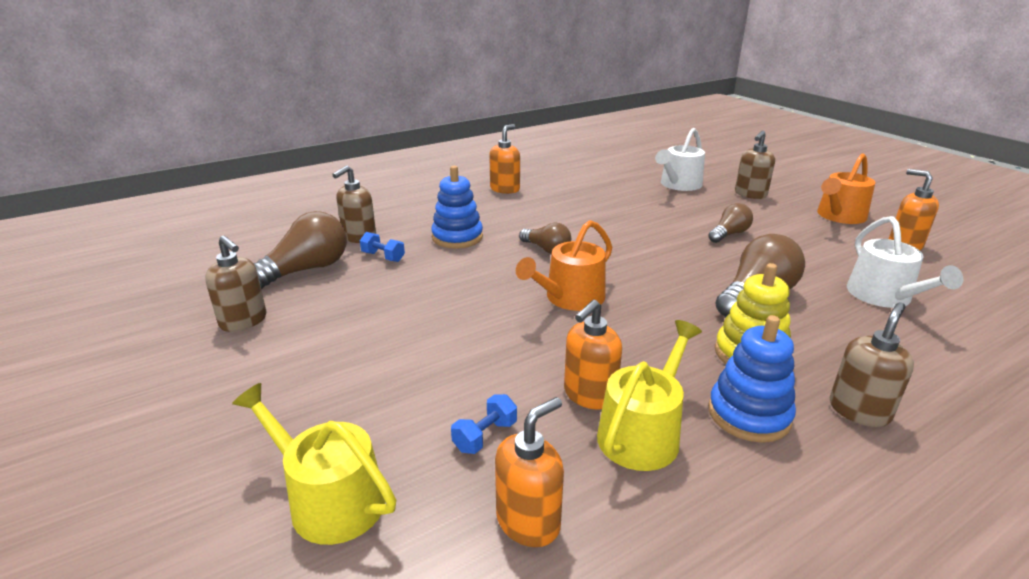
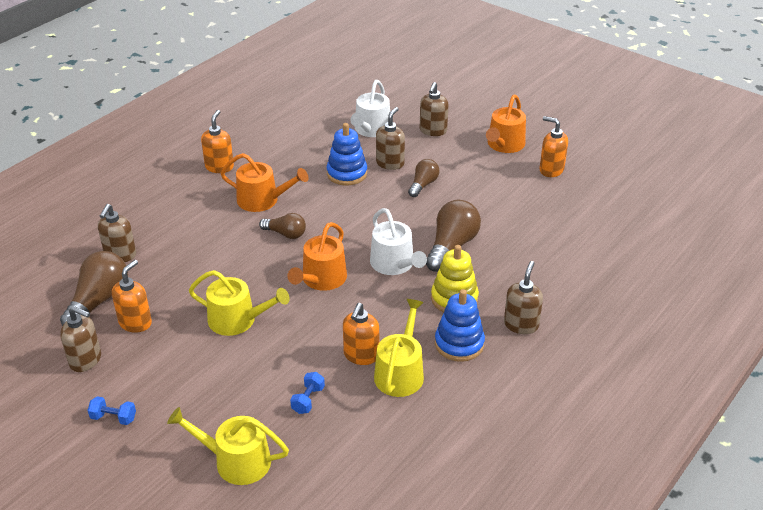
camera: 20 degrees left, 10 degrees up
(383, 257) = (155, 272): blue dumbbell -> blue dumbbell (113, 418)
(444, 318) = (238, 320): none -> yellow watering can
(457, 237) = (206, 236): blue stacking toy -> blue stacking toy (347, 173)
(528, 521) = (353, 441): orange soap dispenser -> orange soap dispenser (135, 323)
(536, 219) = (263, 200): none -> orange watering can
(692, 212) = (390, 163): none -> brown soap dispenser
(884, 297) = (536, 226): white watering can -> white watering can (395, 264)

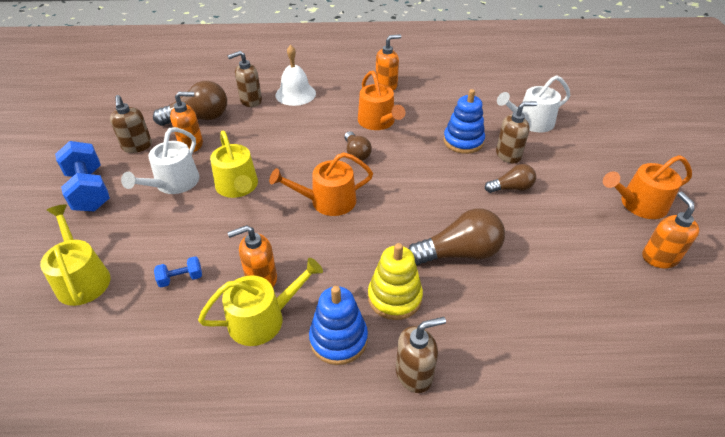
camera: 50 degrees right, 5 degrees up
(113, 418) = (89, 190): blue dumbbell -> blue dumbbell, size x2.08
(152, 223) = (295, 94): none -> white bell
(395, 264) = (393, 231): white watering can -> white watering can (173, 183)
(433, 131) = (584, 153): brown soap dispenser -> none

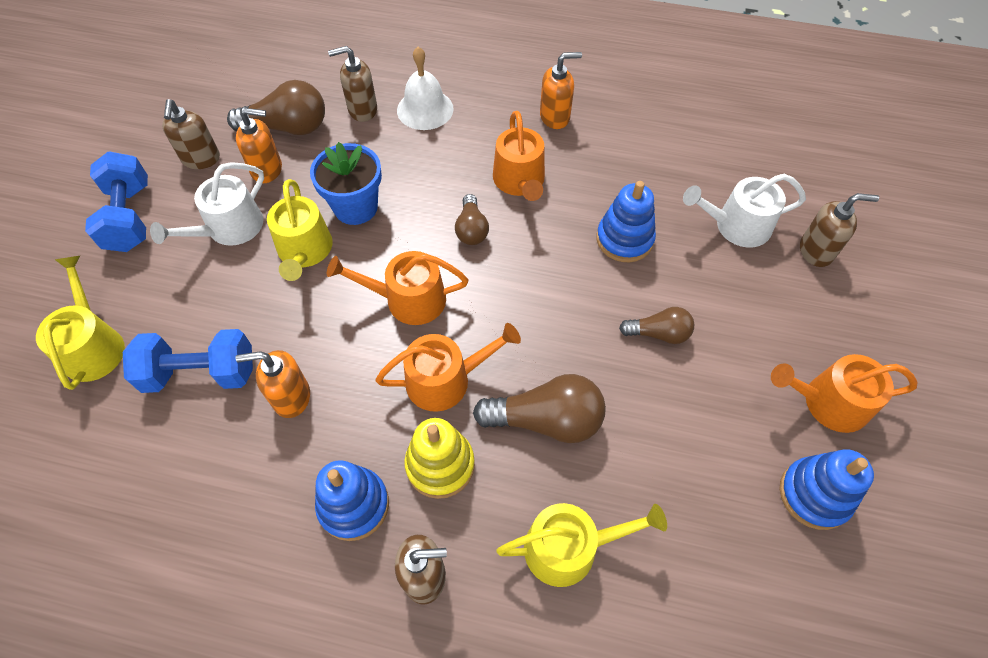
camera: 15 degrees right, 15 degrees up
(181, 278) = (201, 373): blue dumbbell -> blue dumbbell, size x2.08
(263, 318) = (277, 453): yellow watering can -> yellow watering can (570, 547)
(267, 155) = (356, 207): none -> blue flower pot
(376, 243) = (446, 379): none -> orange watering can
(508, 155) = (679, 276): brown soap dispenser -> brown soap dispenser (816, 251)
(659, 257) = (814, 494): orange soap dispenser -> blue stacking toy

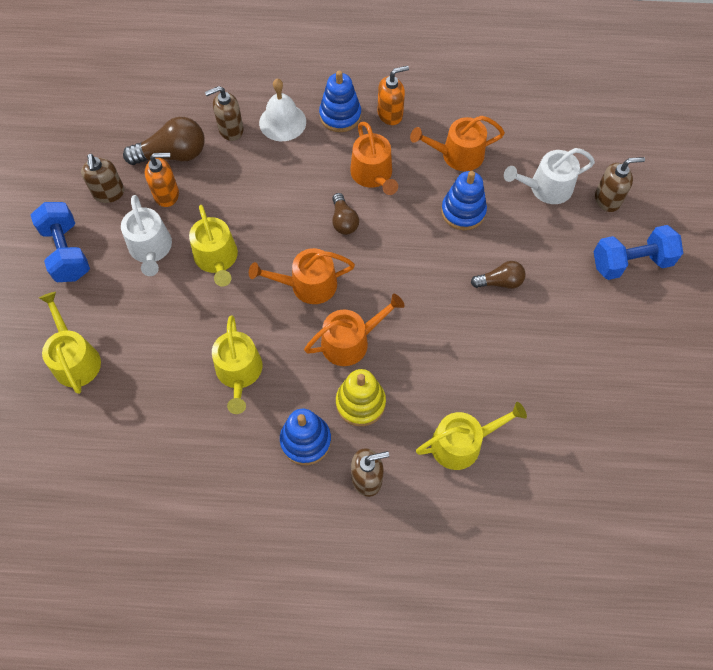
camera: 10 degrees left, 5 degrees up
(201, 373) = (165, 366): blue dumbbell -> blue dumbbell (631, 262)
(229, 228) = (151, 249): white watering can -> white watering can turned 45 degrees counterclockwise
(291, 397) = (239, 373): orange soap dispenser -> yellow watering can
(356, 207) = (248, 216): blue flower pot -> none
(546, 420) = (429, 359): brown light bulb -> none
(814, 494) = (623, 379): blue stacking toy -> blue stacking toy (340, 116)
(828, 402) = (626, 314): orange watering can -> orange watering can (457, 155)

